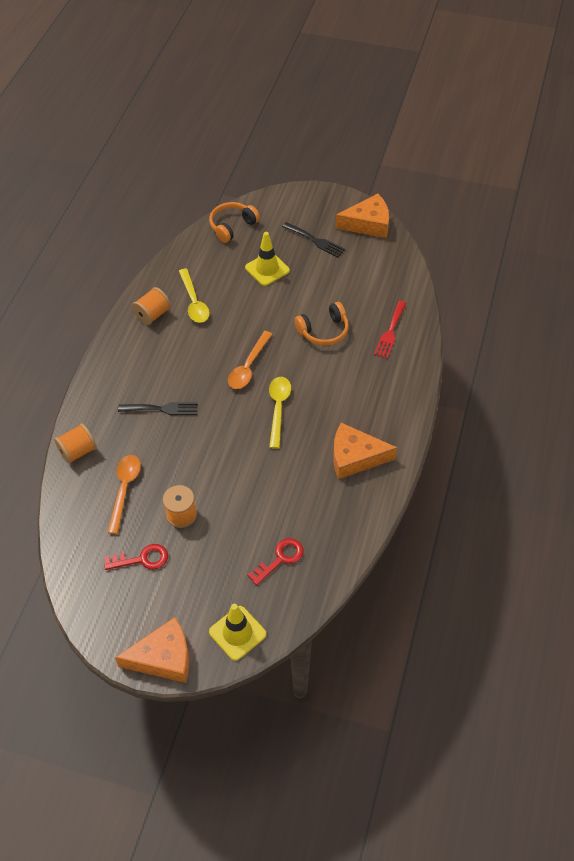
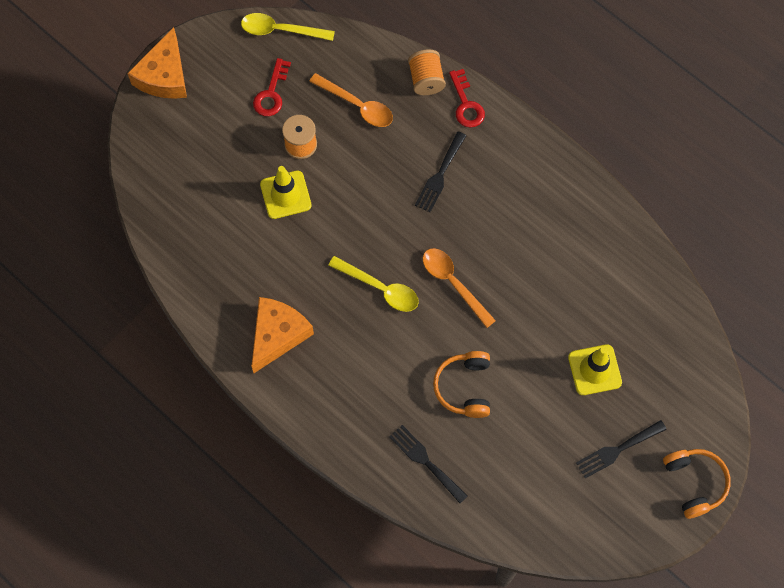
camera: 115 degrees right, 15 degrees up
(153, 314) = (581, 215): orange spool -> none
(194, 302) = (579, 266): yellow spoon -> yellow spoon (281, 30)
(232, 226) = (689, 362): orange headphones -> orange headphones (694, 483)
(237, 633) = (152, 142): yellow traffic cone -> yellow traffic cone (285, 195)
(280, 559) = (203, 210): red key -> red key (466, 104)
(368, 224) = (618, 531): orange cheese -> none
(390, 332) = (425, 461): red fork -> black fork

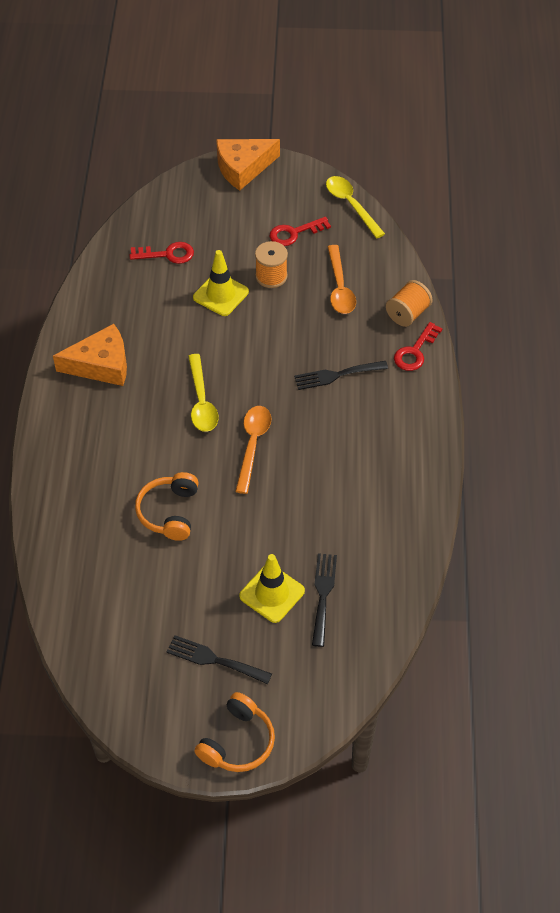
camera: 50 degrees right, 15 degrees down
(205, 202) = (167, 254): none -> red key
(425, 461) = (81, 528): black fork -> black fork (323, 594)
(464, 387) = (169, 512): orange headphones -> orange headphones turned 45 degrees counterclockwise

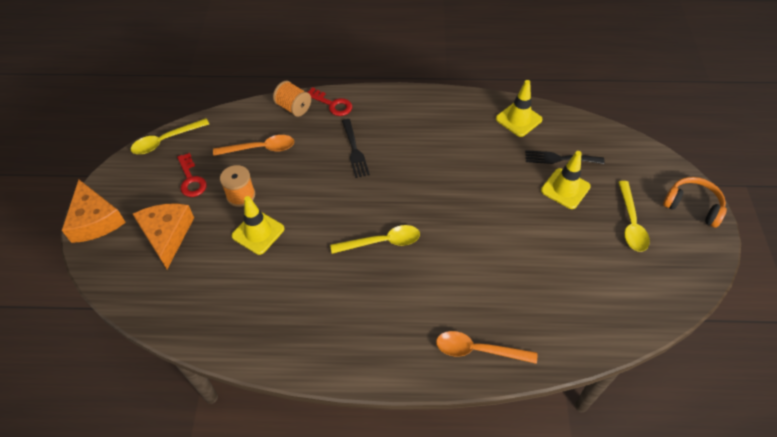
camera: 90 degrees left, 0 degrees up
(101, 365) = (338, 327): orange cheese -> orange cheese (167, 235)
(167, 254) = (199, 279): red key -> none
(169, 512) = (501, 260): orange headphones -> none
(214, 659) = (631, 223): black fork -> yellow spoon
(253, 445) = (427, 204): orange spoon -> orange spoon (478, 350)
(394, 555) = (518, 119): none -> yellow traffic cone

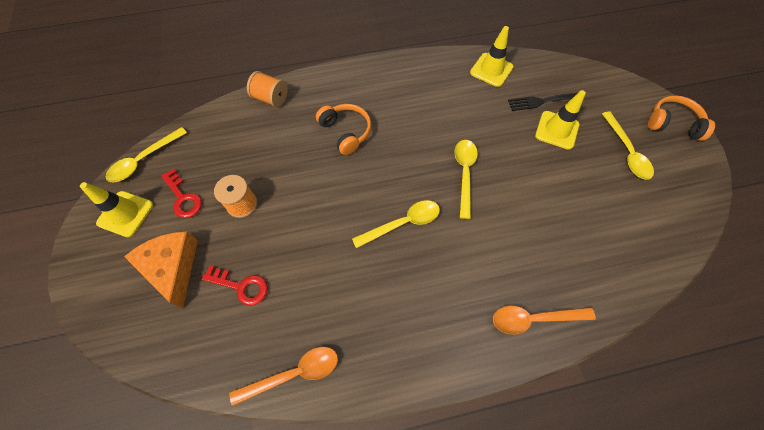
camera: 15 degrees left, 10 degrees up
(95, 220) = (85, 268): orange cheese -> none
(258, 232) = (272, 241): yellow traffic cone -> yellow traffic cone (125, 214)
(260, 148) = (249, 148): orange spoon -> orange spoon (294, 373)
(332, 104) = (309, 88): red key -> red key (241, 286)
(355, 151) = (346, 132): black fork -> orange headphones
(456, 210) = (464, 174): none -> yellow spoon

